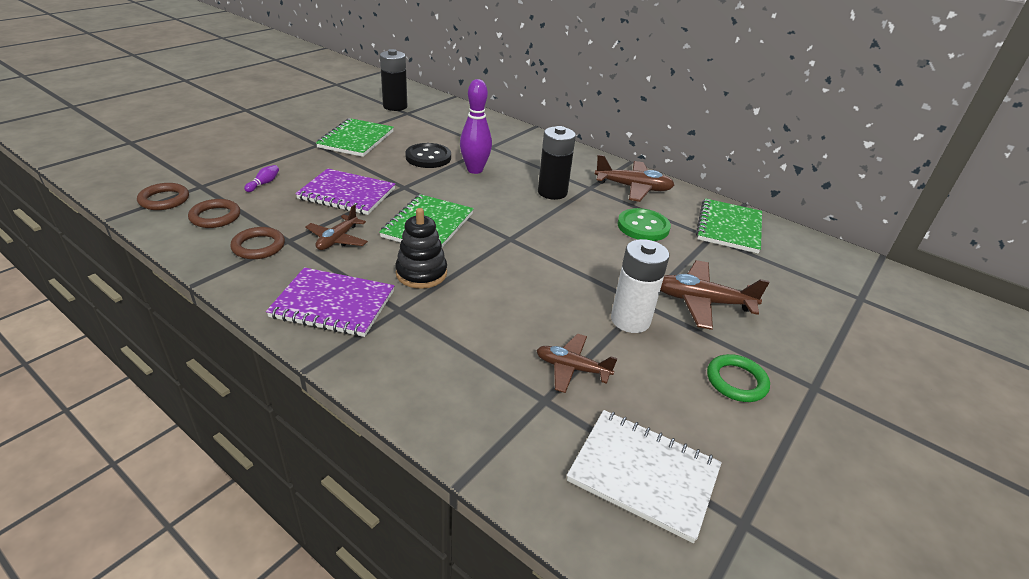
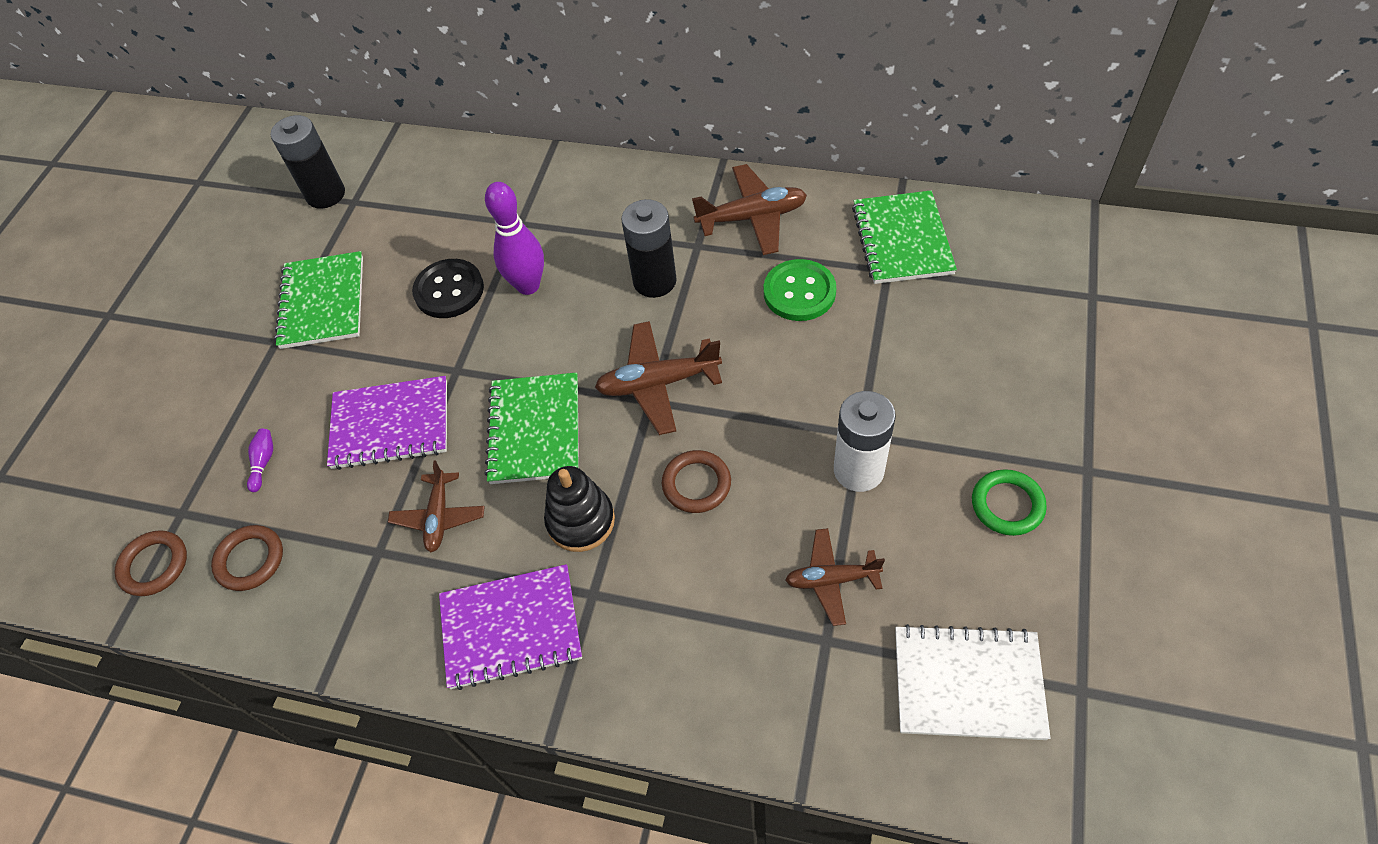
camera: 15 degrees left, 20 degrees up
(258, 246) = (349, 582): brown ring -> brown ring (696, 484)
(702, 302) = (924, 396): brown plane -> brown plane (658, 383)

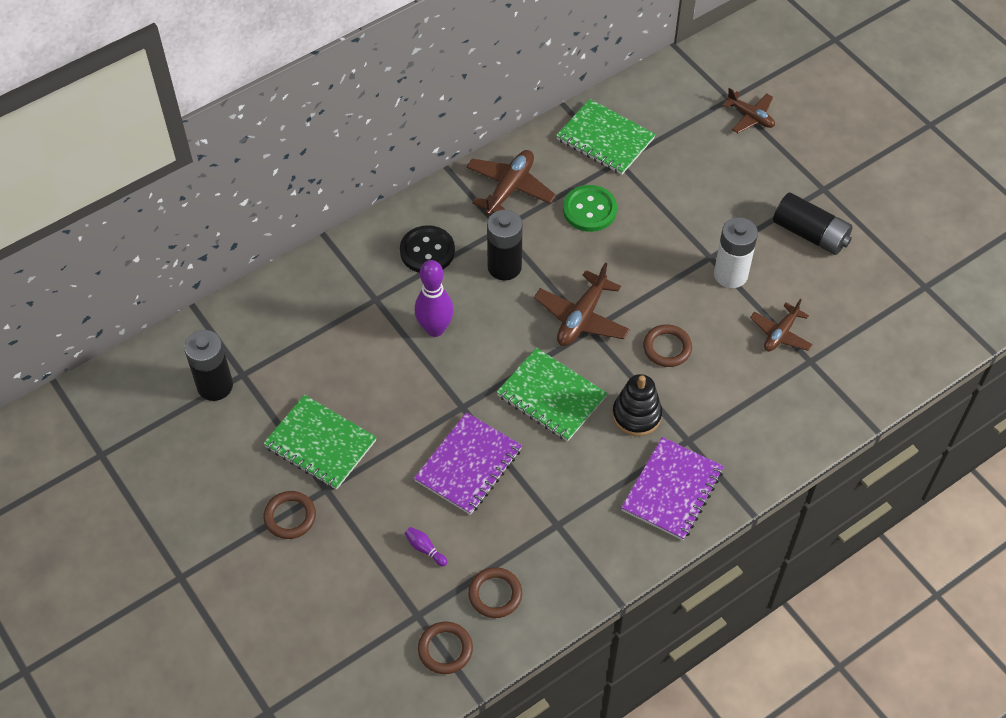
camera: 55 degrees left, 0 degrees up
(225, 339) = (290, 517): none -> brown ring
(439, 517) = (564, 480): brown plane -> brown plane (750, 117)
(449, 290) = (391, 371): black button -> black button (427, 251)
(968, 683) = (883, 324): white notebook -> none
(1007, 505) = (810, 234): green ring -> black battery

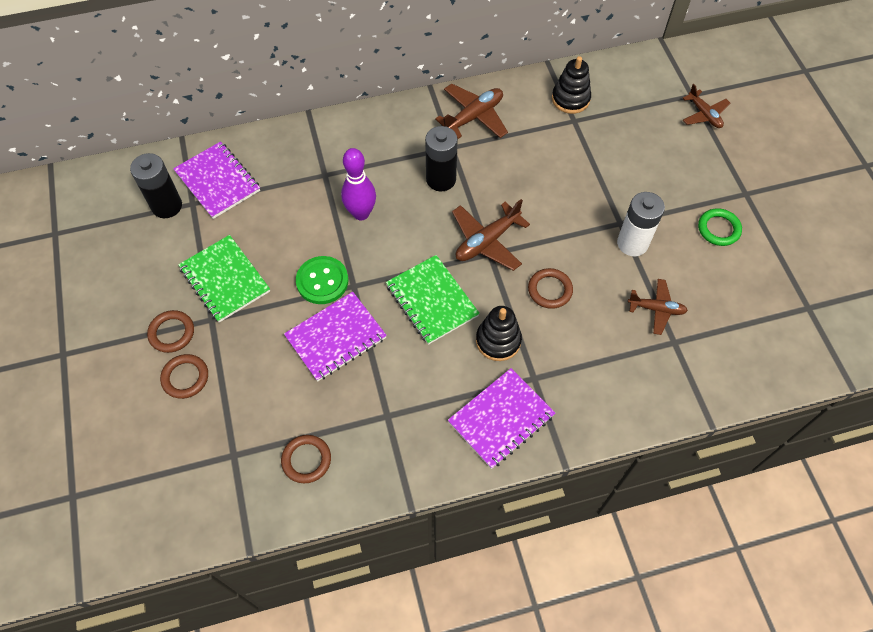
camera: 20 degrees right, 5 degrees up
(259, 342) = (218, 181): none -> purple notebook
(425, 549) = (266, 398): purple bowling pin -> none
(427, 251) = (384, 148): black button -> none
(445, 649) = (242, 494): brown ring -> brown ring (185, 377)
(589, 210) = (532, 153): green button -> green button (322, 281)
(605, 139) = (570, 99): green notebook -> black stacking toy
(780, 334) = (656, 309): brown plane -> brown plane turned 135 degrees counterclockwise
(810, 234) = (718, 229): black battery -> green ring

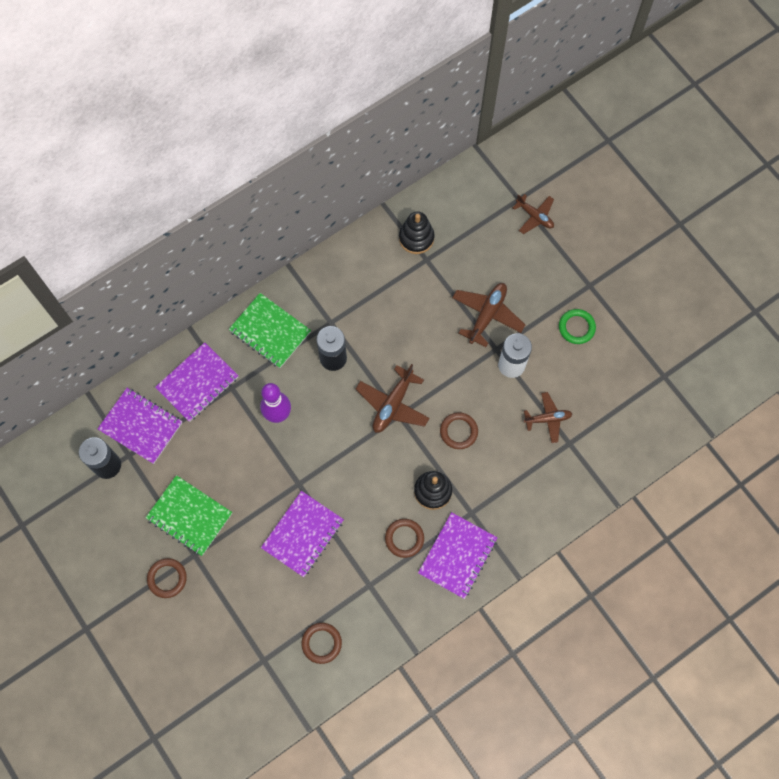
camera: 20 degrees left, 10 degrees up
(185, 377) = (196, 612): brown ring -> brown ring (404, 538)
(293, 160) = (197, 383): none -> purple notebook
(322, 281) = (271, 489): green button -> none
(432, 301) = (367, 474): green notebook -> green notebook (270, 331)
(474, 117) = (338, 285): brown plane -> brown plane (487, 315)

